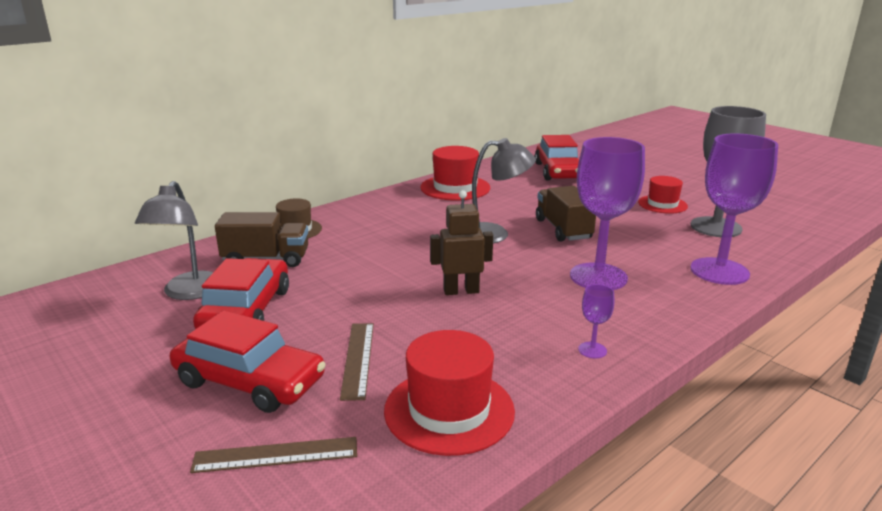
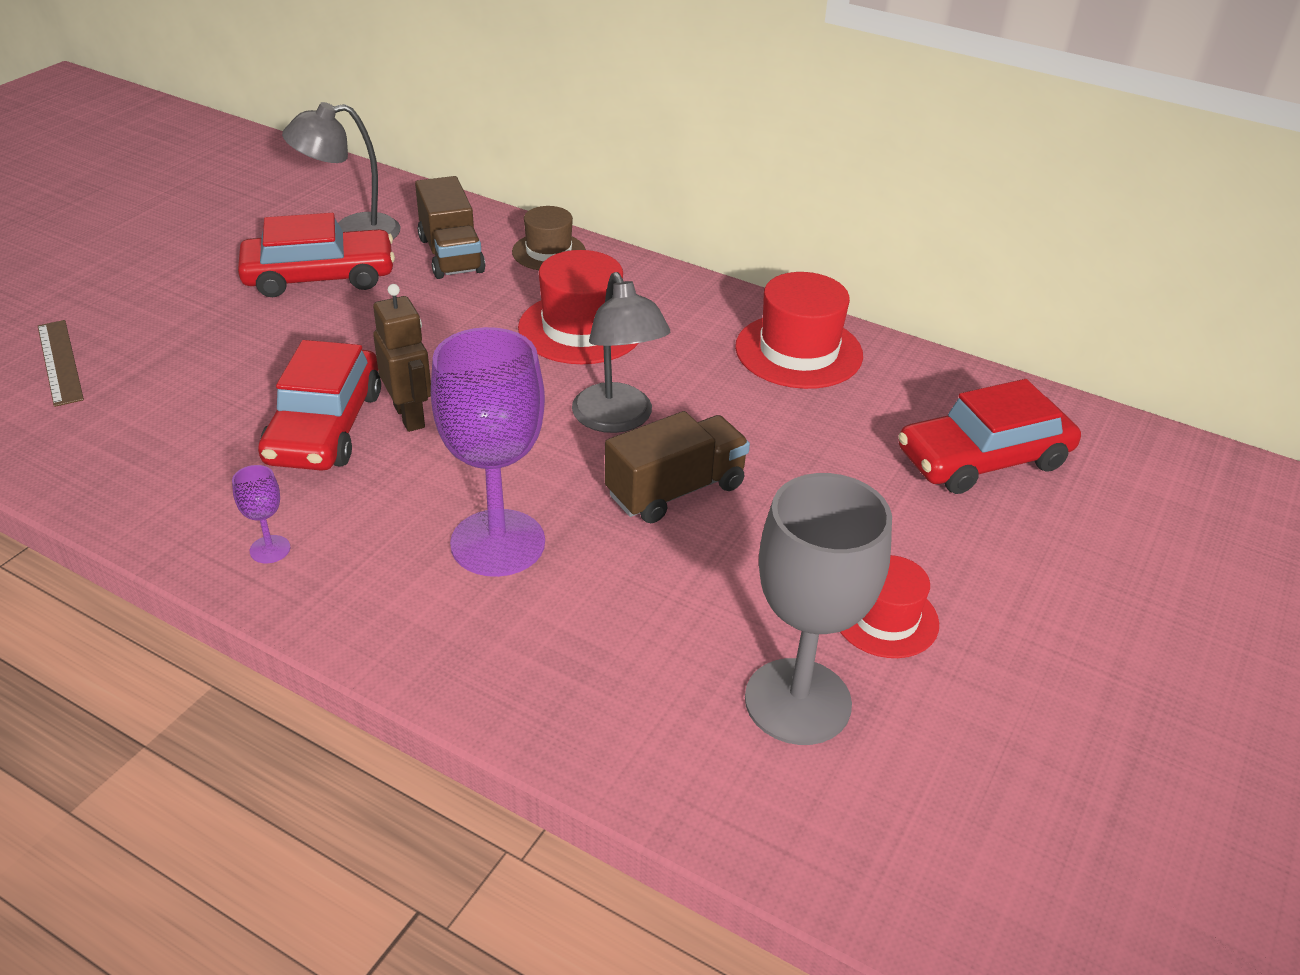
camera: 70 degrees right, 15 degrees up
(249, 381) = (178, 317): red car -> red car (325, 426)
(358, 359) = (226, 371): brown ruler -> none
(449, 410) = (130, 450): red hat -> red hat (581, 328)
(719, 271) = (574, 696): purple goblet -> none

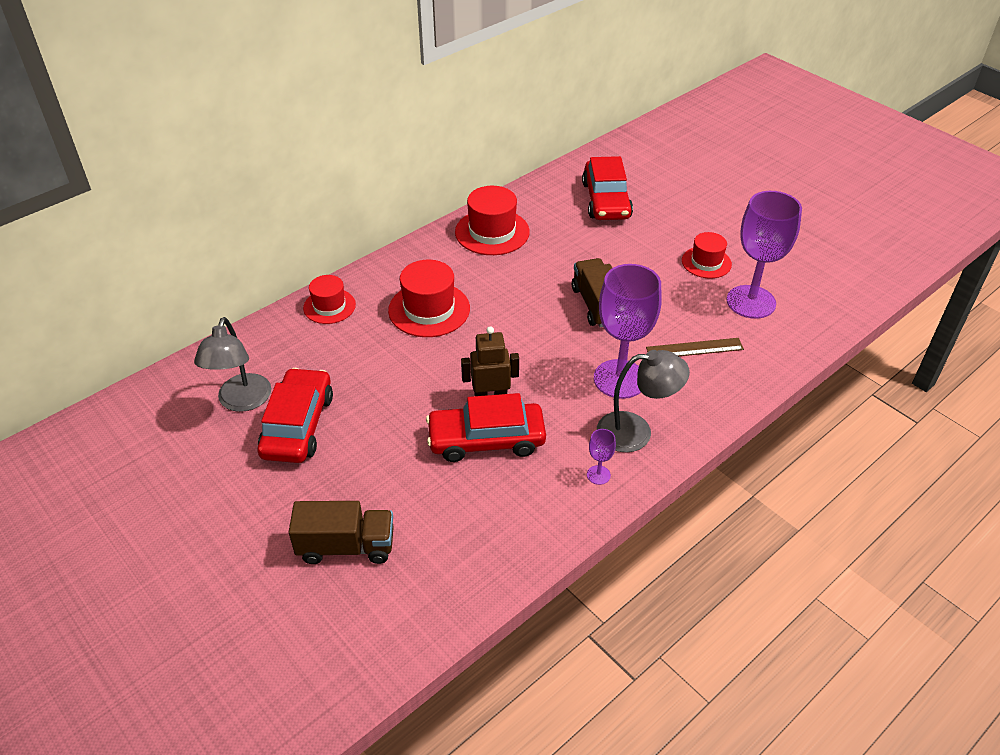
camera: 70 degrees left, 5 degrees up
(60, 362) = (343, 585): brown ruler -> brown ruler (694, 348)
(325, 426) = (486, 439): red car -> red car turned 150 degrees clockwise
(451, 255) = (306, 353): brown truck -> brown truck (346, 546)
(549, 252) = (329, 306): brown hat -> red hat
(618, 419) = (528, 313): grey lamp -> grey lamp (636, 431)
(797, 701) = (751, 302): grey goblet -> purple goblet

